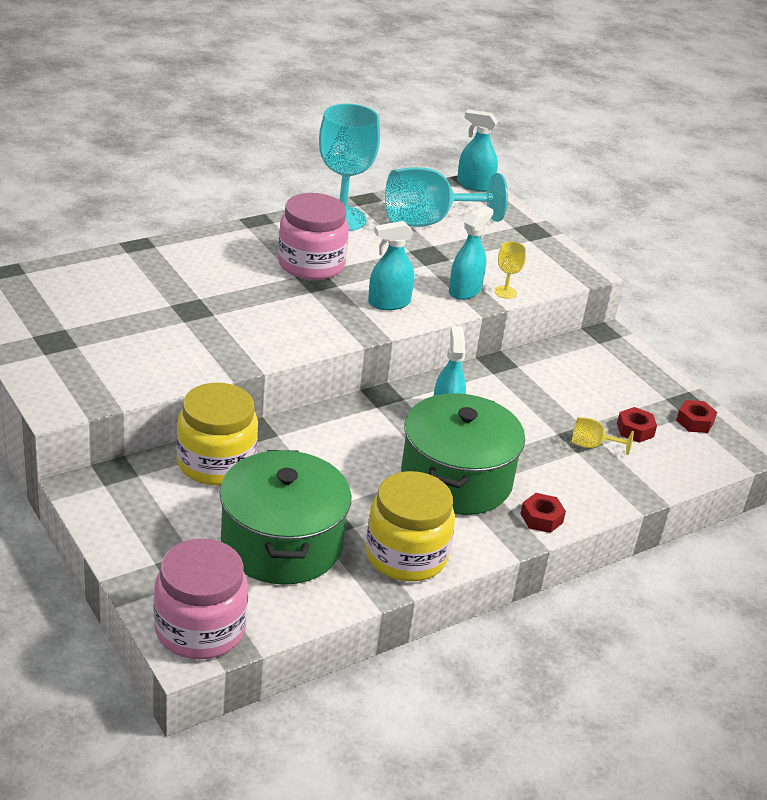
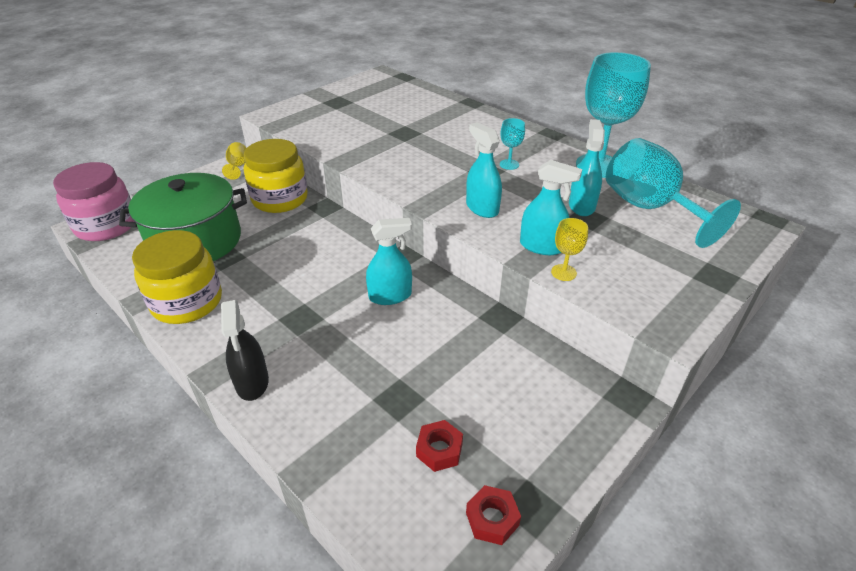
camera: 80 degrees right, 5 degrees up
(311, 264) = (509, 164): pink jar -> turquoise goblet
(456, 479) = (297, 316): green pot -> none
(474, 185) = (763, 225): turquoise spray bottle -> turquoise spray bottle (581, 206)
(541, 518) = (252, 382): red nut -> black spray bottle
(592, 445) = (390, 411): yellow goblet -> yellow goblet (237, 166)

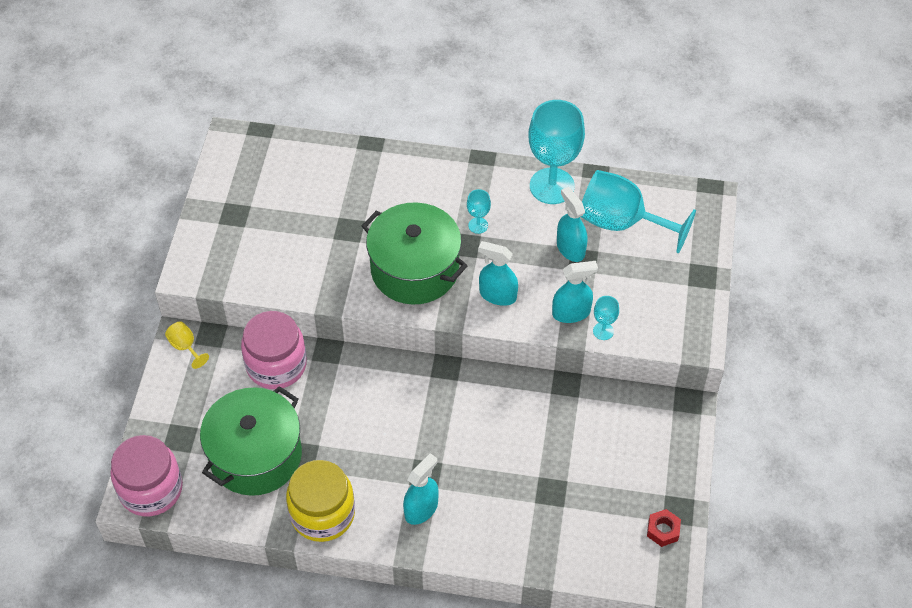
camera: 35 degrees left, 15 degrees up
(252, 382) = (444, 542): black spray bottle -> none
(280, 199) = (276, 365): yellow jar -> pink jar
(390, 296) = (472, 412): turquoise spray bottle -> turquoise spray bottle (421, 509)
(428, 168) = (414, 269): none -> green pot
(439, 450) = (603, 509): red nut -> none
(563, 272) = (603, 331): yellow goblet -> turquoise goblet

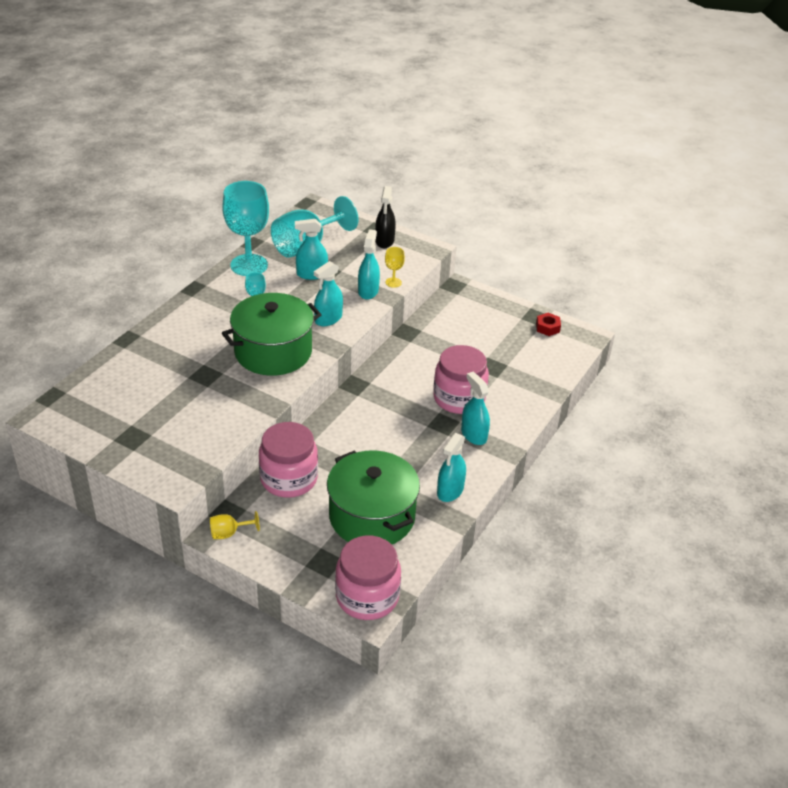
camera: 70 degrees left, 15 degrees down
(322, 514) = (450, 491): yellow jar -> turquoise spray bottle
(475, 475) = (459, 398): none -> pink jar
(603, 331) = (393, 282): turquoise goblet -> yellow goblet
(682, 292) = (384, 241): none -> black spray bottle

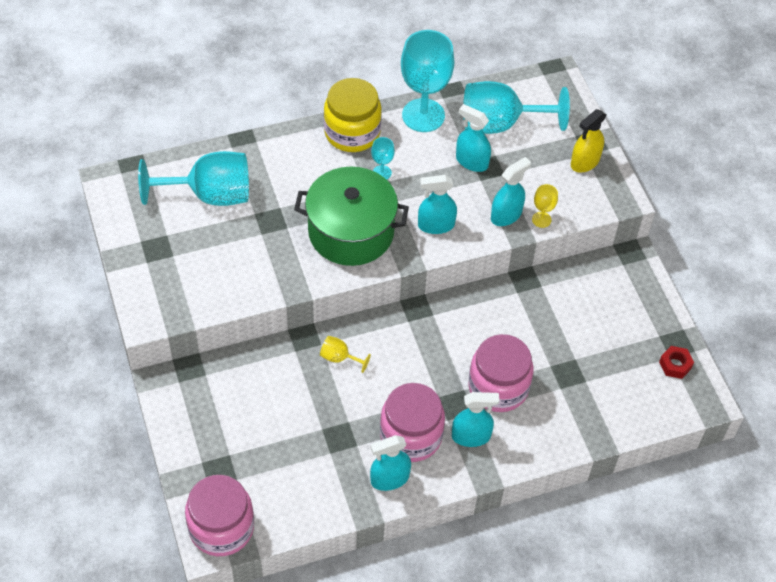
camera: 40 degrees right, 15 degrees up
(140, 383) = (210, 195): none -> turquoise goblet
(208, 297) = (352, 132): none -> yellow jar
(229, 533) = (172, 388): yellow goblet -> yellow goblet (339, 358)
(289, 479) = (266, 369): pink jar -> pink jar (411, 436)
(372, 516) = (298, 455): green pot -> none
(384, 241) = (585, 162): black spray bottle -> yellow spray bottle
(473, 435) = (471, 436): turquoise spray bottle -> turquoise spray bottle turned 75 degrees clockwise

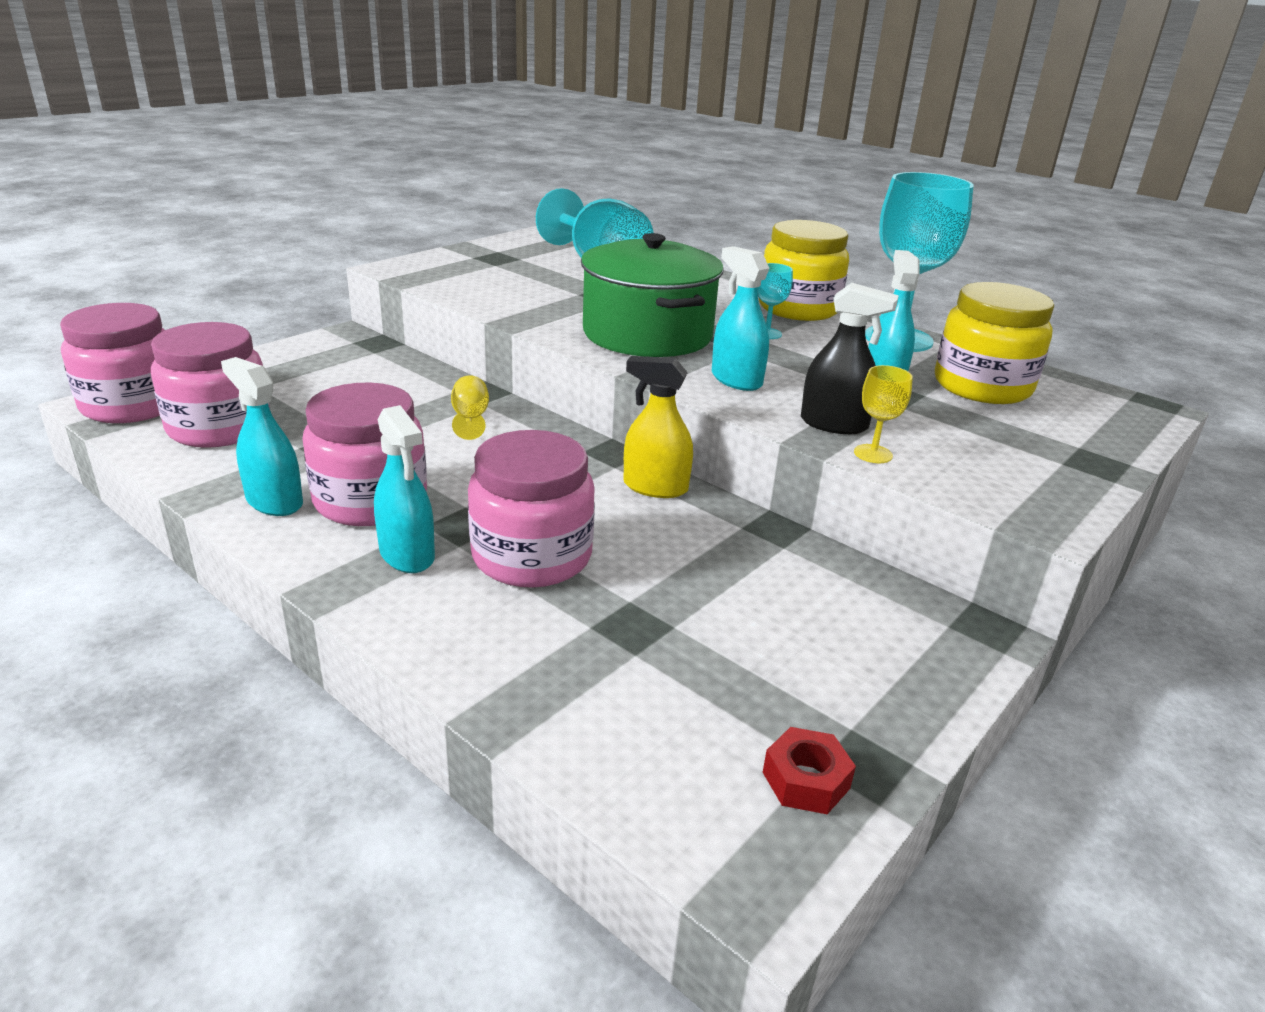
camera: 60 degrees right, 25 degrees down
(282, 487) = (219, 428): none -> pink jar
(499, 124) = (982, 386): turquoise goblet -> yellow jar
(506, 215) = (834, 424): turquoise spray bottle -> black spray bottle
(585, 162) = (1048, 466): yellow spray bottle -> yellow spray bottle (655, 487)

